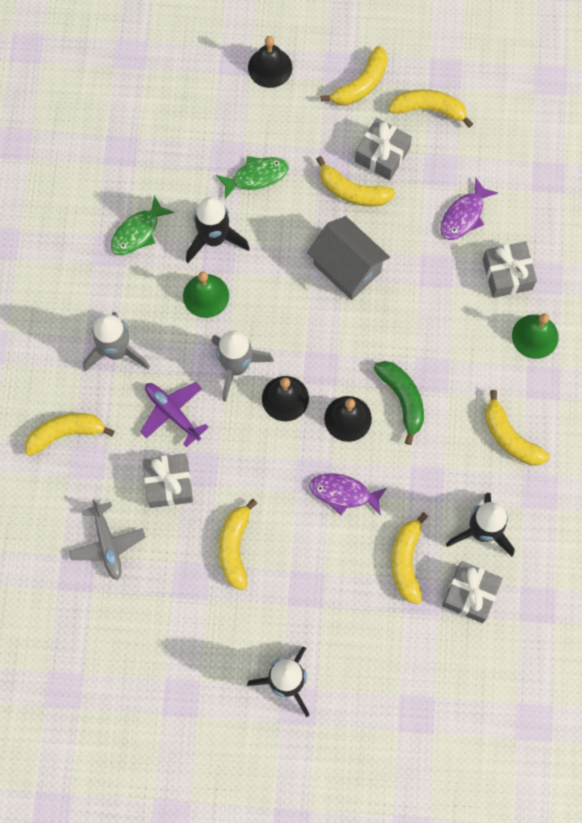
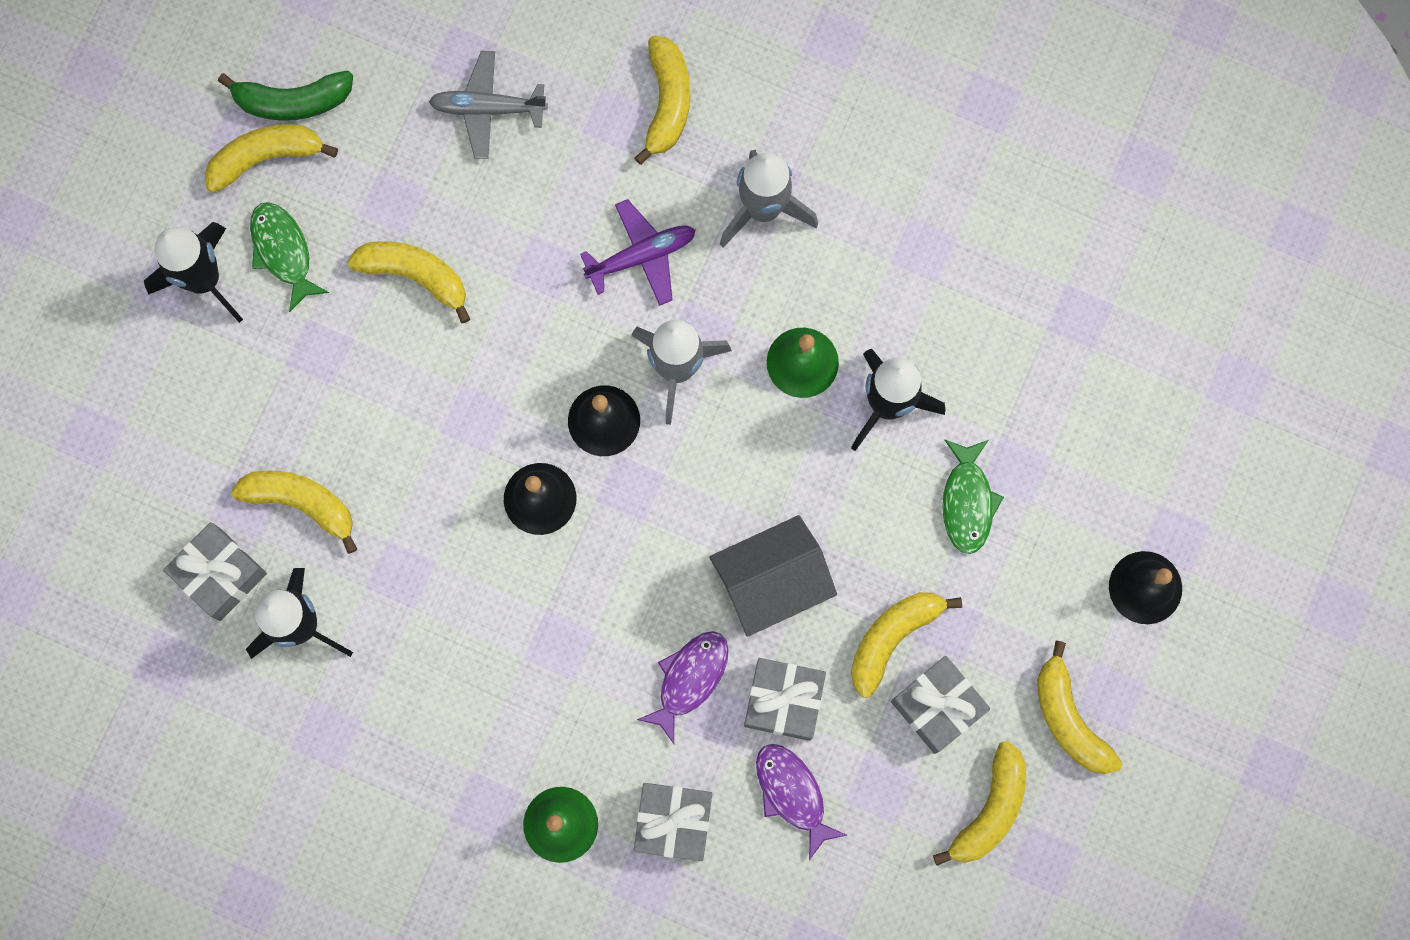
camera: 110 degrees right, 5 degrees up
(138, 232) = (937, 298): green fish -> green fish (283, 252)
(169, 484) = (540, 217): grey gift -> grey gift (783, 701)
(343, 493) = (433, 452): purple fish -> purple fish (689, 679)
(402, 399) = (539, 588): green banana -> green banana (293, 101)
(510, 437) = (421, 723): yellow banana -> yellow banana (266, 158)

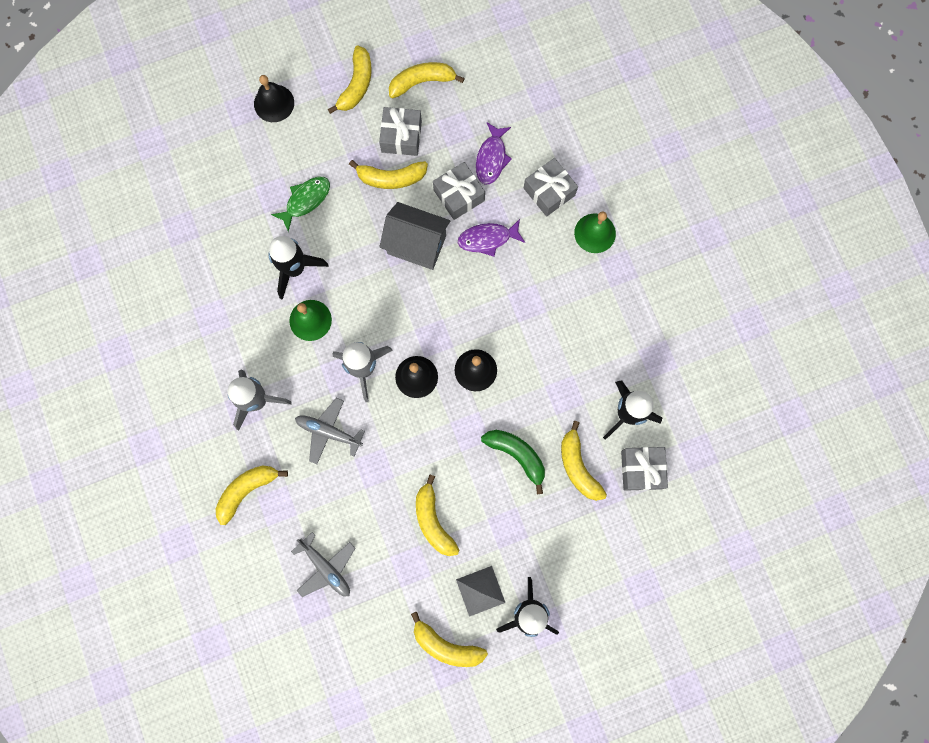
camera: 135 degrees left, 0 degrees up
(283, 252) = (480, 591): green fish -> grey pyramid
(293, 101) = (408, 661): green banana -> green banana (517, 455)
(642, 256) = (328, 432): purple plane -> grey plane

